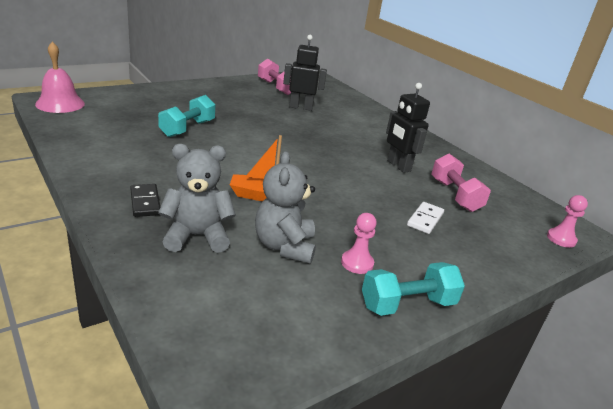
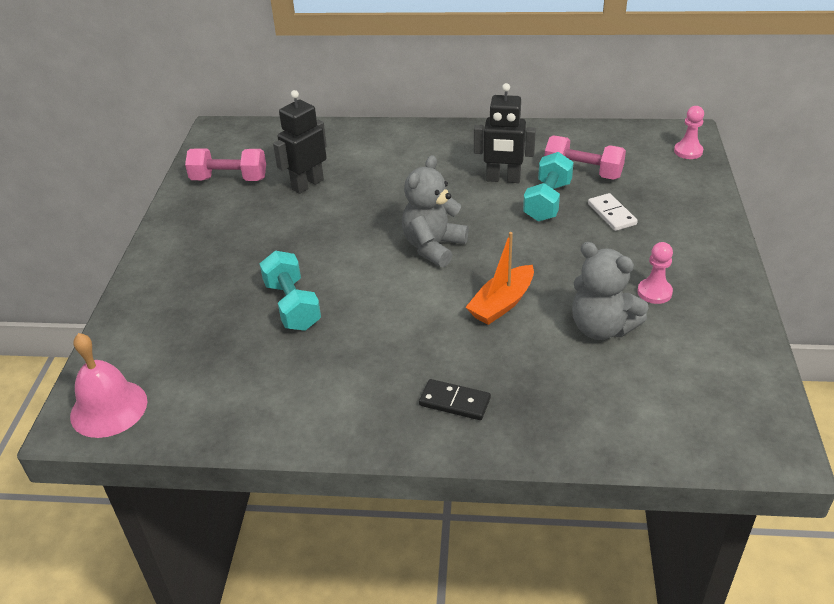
camera: 45 degrees left, 10 degrees up
(197, 236) = (548, 383): grey teddy bear -> grey teddy bear (433, 247)
(407, 304) = (726, 290): turquoise dumbbell -> turquoise dumbbell (547, 201)

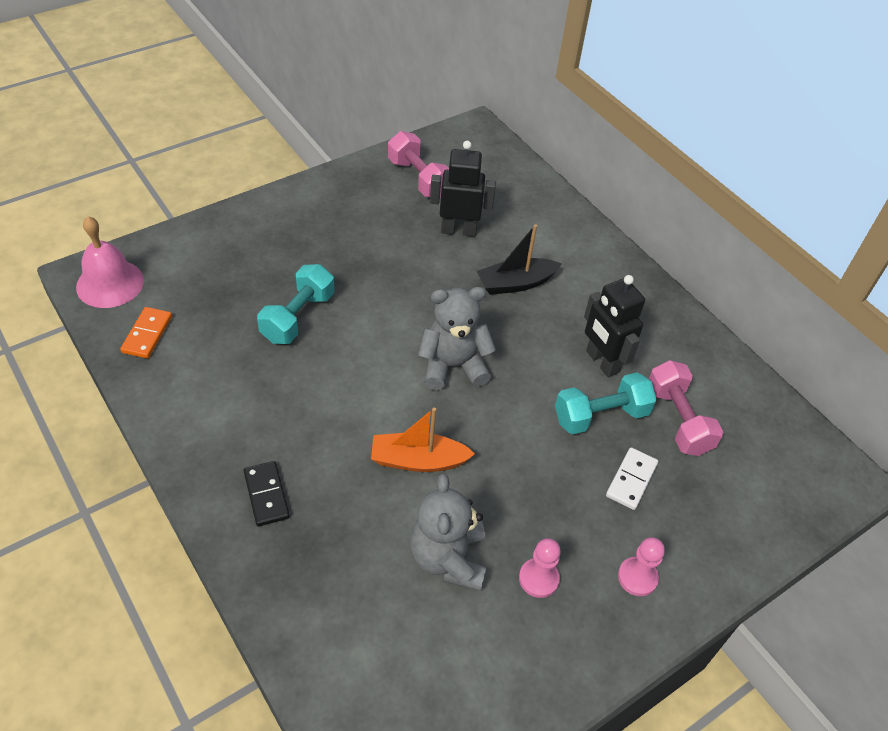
camera: 45 degrees right, 10 degrees up
(202, 407) = (147, 334): none -> orange domino
(391, 182) = (516, 283): none -> black boat
(688, 151) = (813, 496): pink pawn -> pink pawn (637, 577)

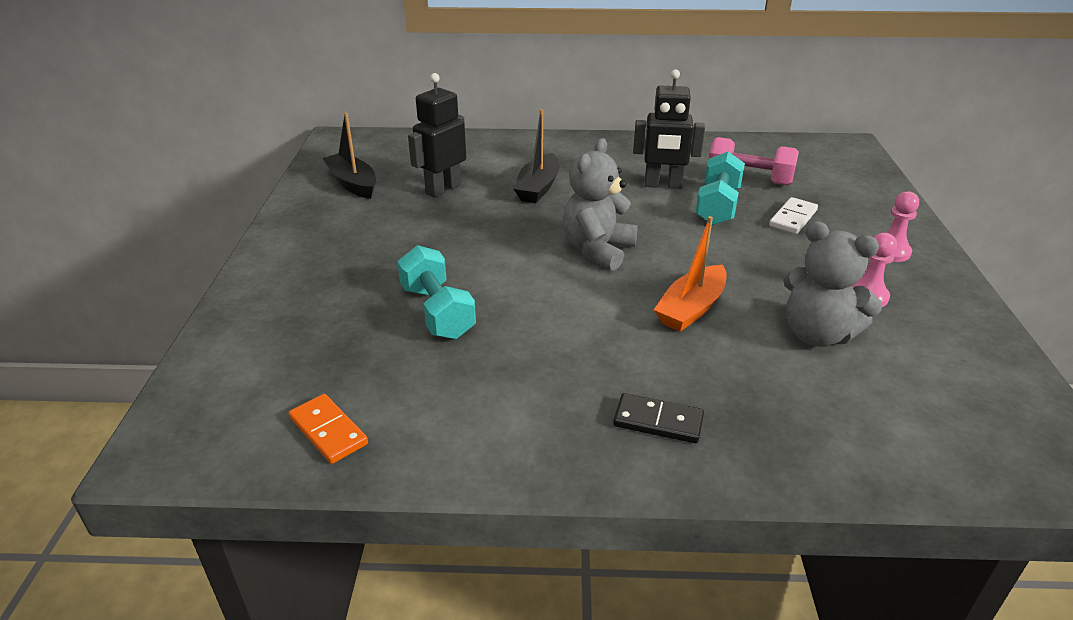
camera: 50 degrees left, 15 degrees down
(110, 283) = (203, 434): pink bell -> none
(418, 178) = (353, 184): pink dumbbell -> black boat
(631, 480) = (793, 218): white domino -> white domino turned 60 degrees clockwise

